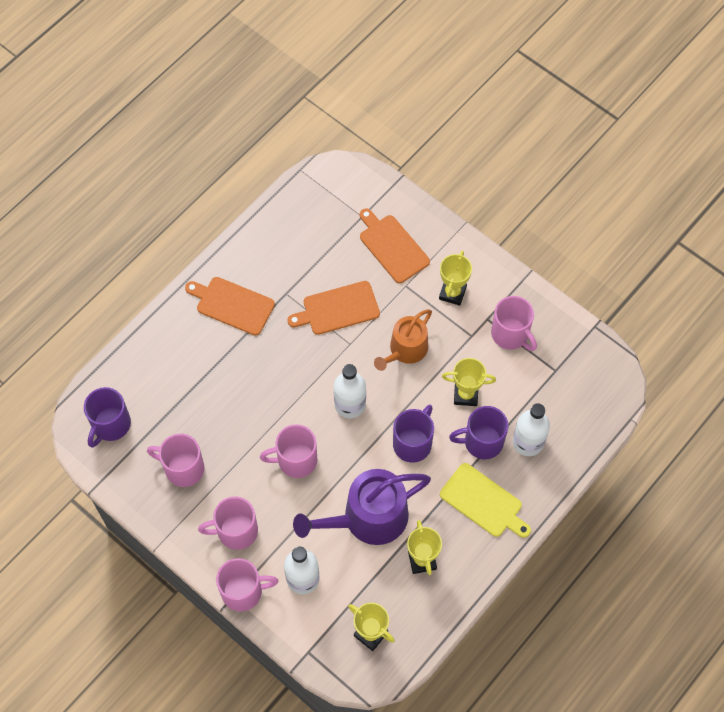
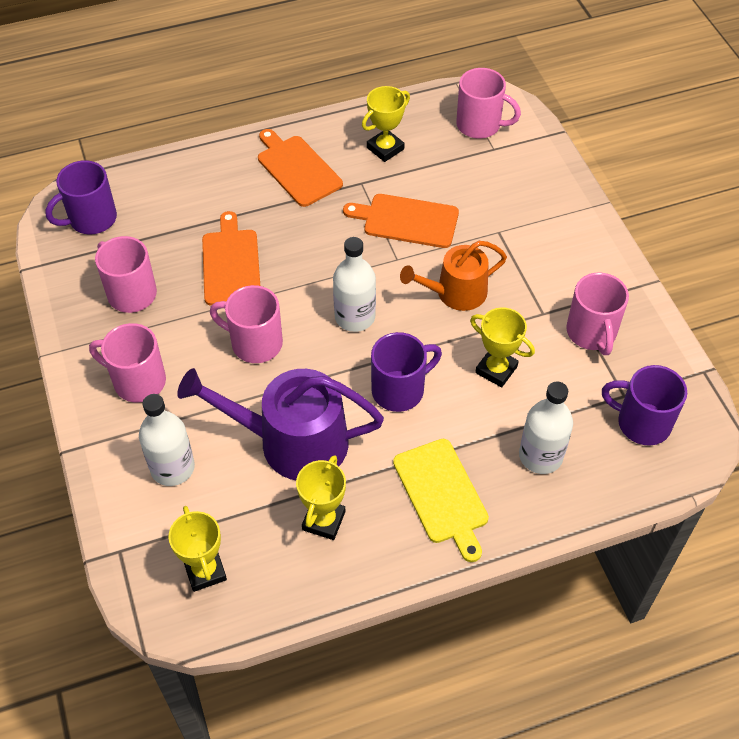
camera: 30 degrees right, 10 degrees down
(243, 591) = (98, 446): pink mug -> pink mug (480, 125)
(392, 246) = (508, 189): orange cutting board -> orange cutting board (231, 264)
(452, 293) = (548, 261): yellow trophy -> yellow trophy (385, 148)
(482, 442) = (483, 428): purple mug -> purple mug (641, 423)

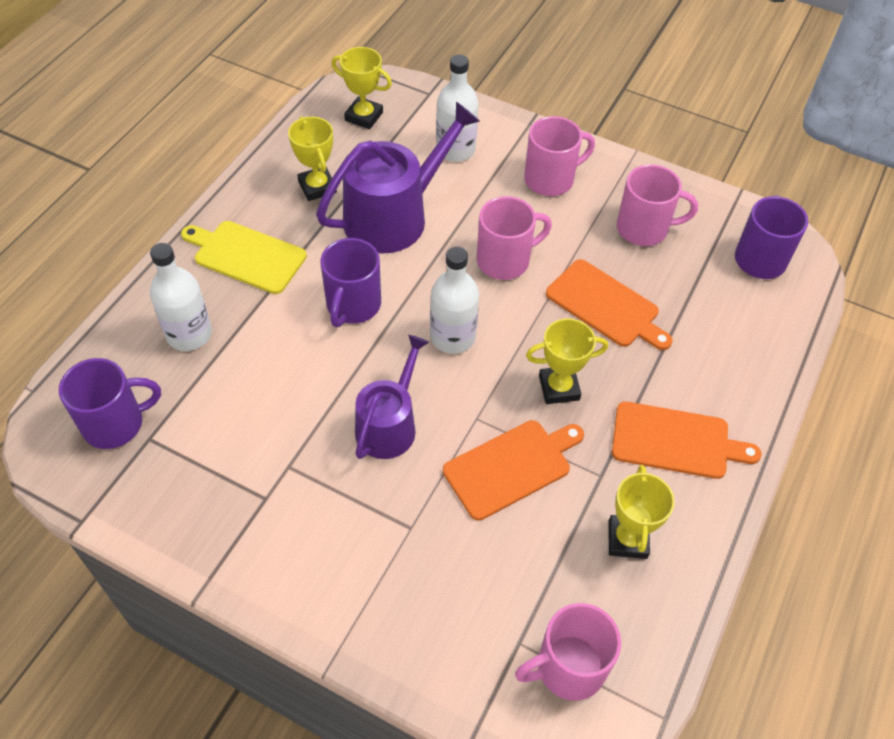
camera: 135 degrees right, 0 degrees up
(455, 293) = (389, 425): orange watering can -> purple watering can
(496, 369) = (286, 379): yellow trophy -> yellow trophy (559, 388)
(591, 333) = (224, 480): pink mug -> none

